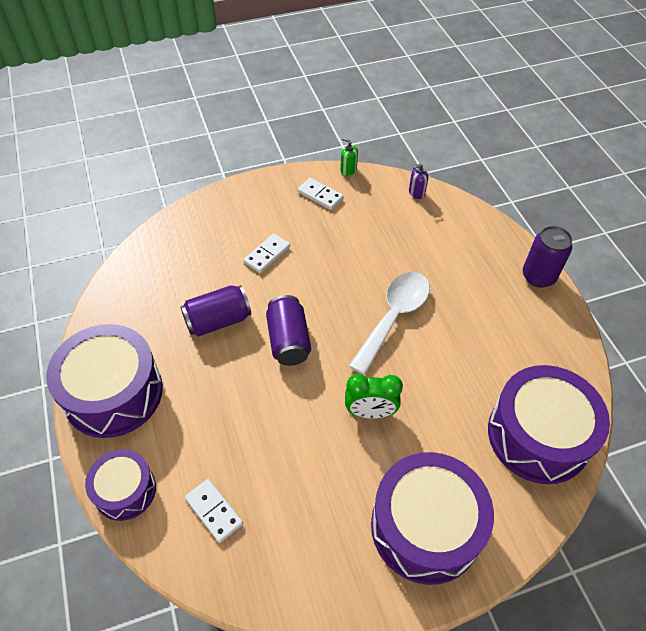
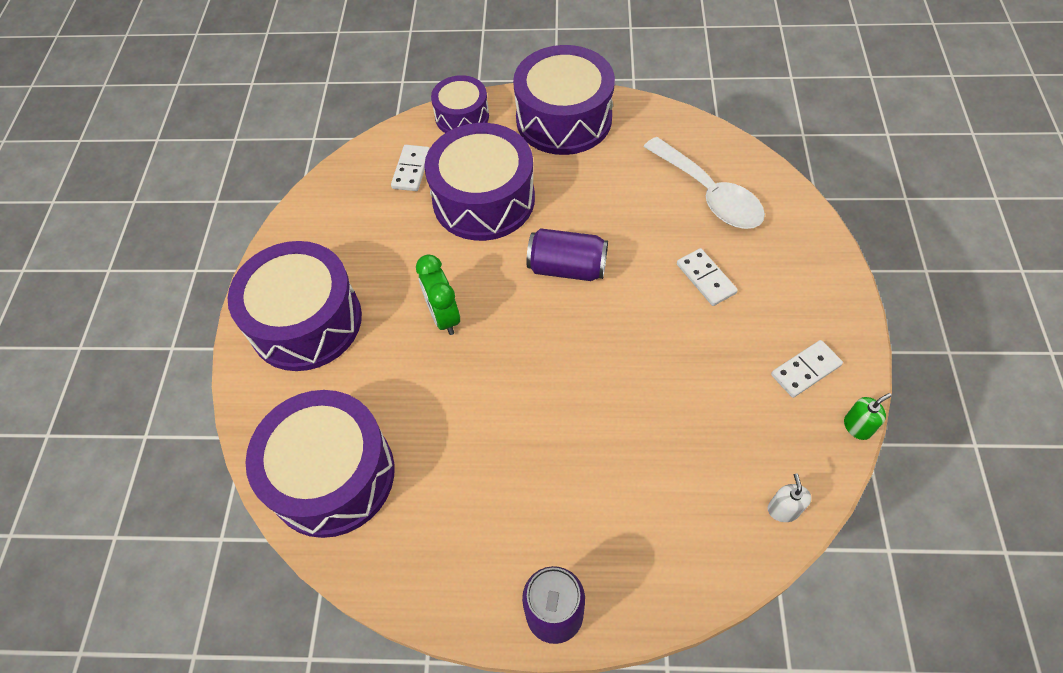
camera: 115 degrees right, 5 degrees up
(214, 511) = (411, 170): white domino -> white domino turned 60 degrees counterclockwise
(218, 321) = (619, 211): purple can -> none
(234, 427) = (483, 199): none -> purple drum
(370, 412) = (443, 316): green clock -> green clock turned 45 degrees counterclockwise
(394, 317) = (557, 386): white spoon -> white spoon (708, 194)
(416, 193) = (783, 509): purple soap dispenser -> white soap dispenser

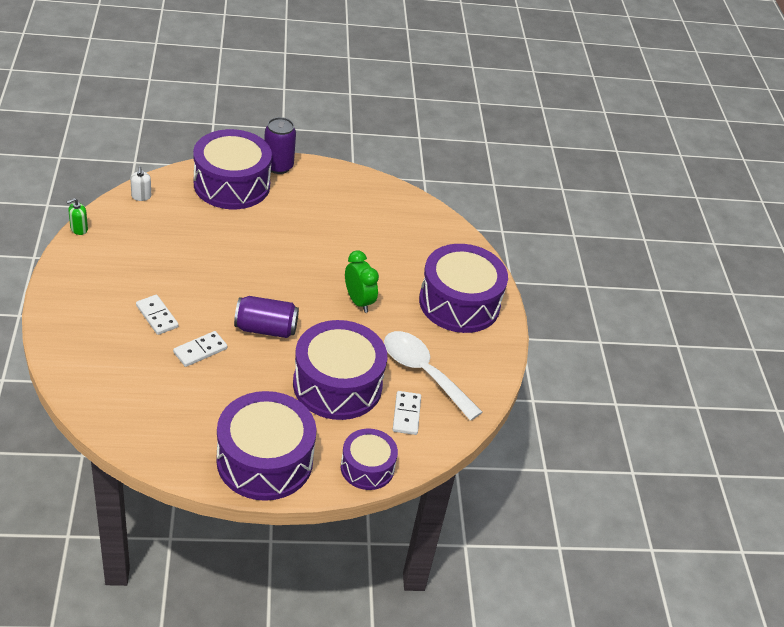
camera: 165 degrees right, 15 degrees down
(332, 475) = (414, 224): purple drum -> purple drum (232, 184)
(708, 194) = (137, 381): white spoon -> white spoon (424, 373)
(805, 370) = (101, 258): white domino -> white domino (200, 350)

